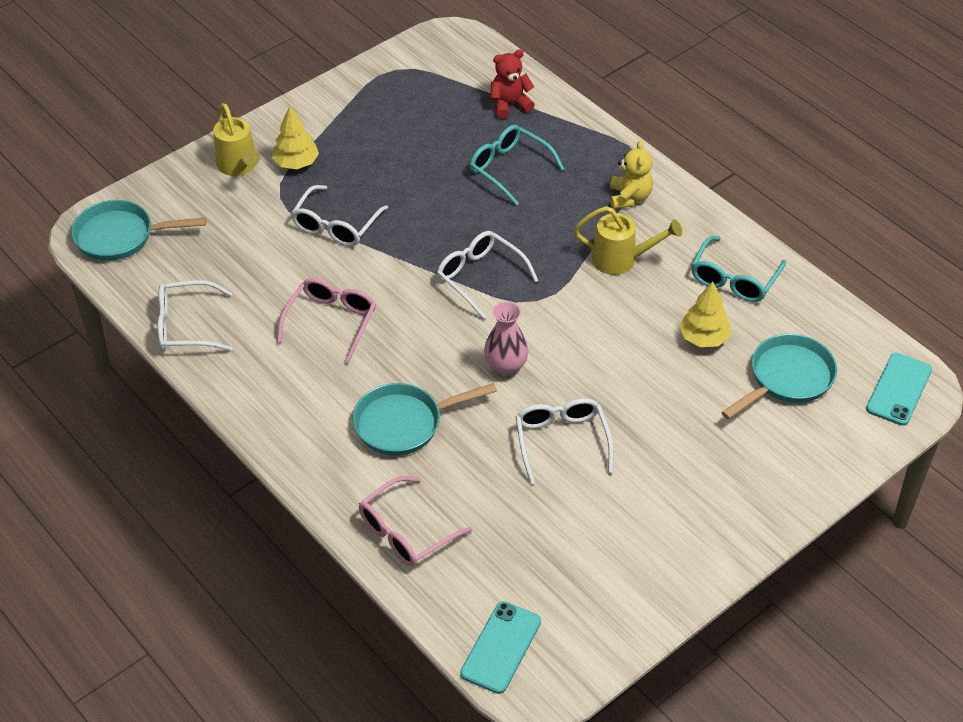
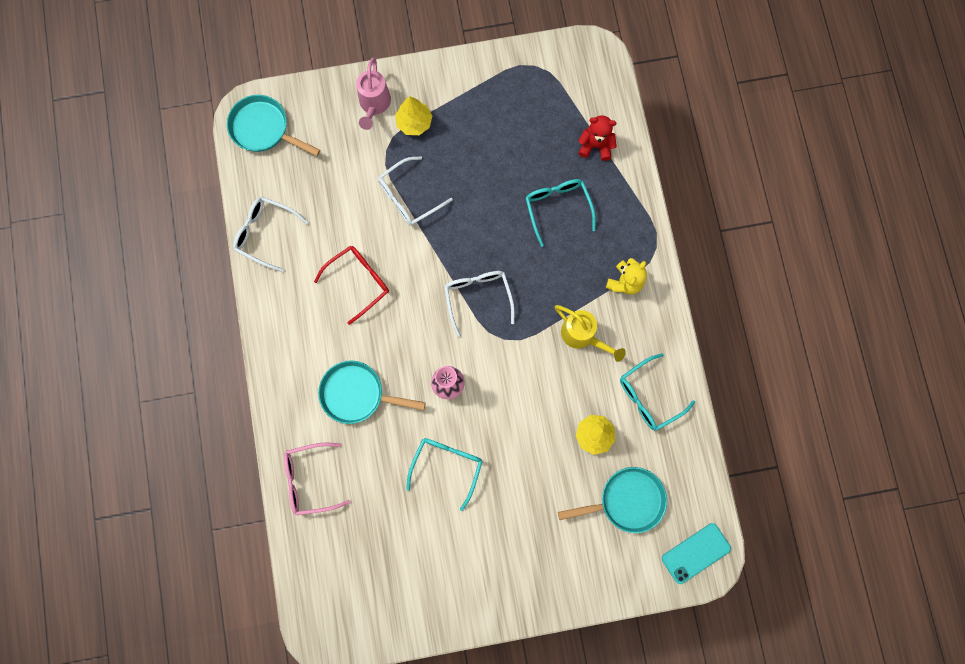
camera: 30 degrees right, 30 degrees up
(239, 166) = (374, 105): yellow watering can -> pink watering can
(331, 322) = (358, 282): pink glasses -> red glasses
(501, 647) = (317, 597): turquoise phone -> none
(561, 441) = (447, 466): white glasses -> turquoise glasses

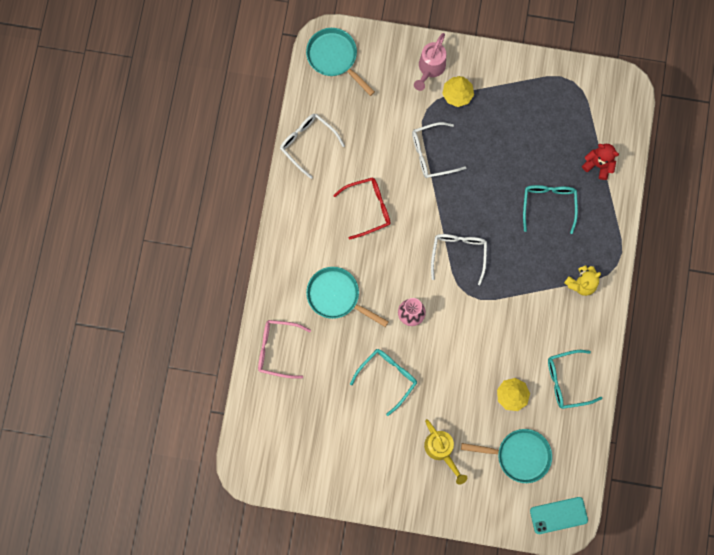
camera: 20 degrees right, 0 degrees up
(582, 336) = (531, 314): yellow watering can -> yellow watering can (441, 450)

